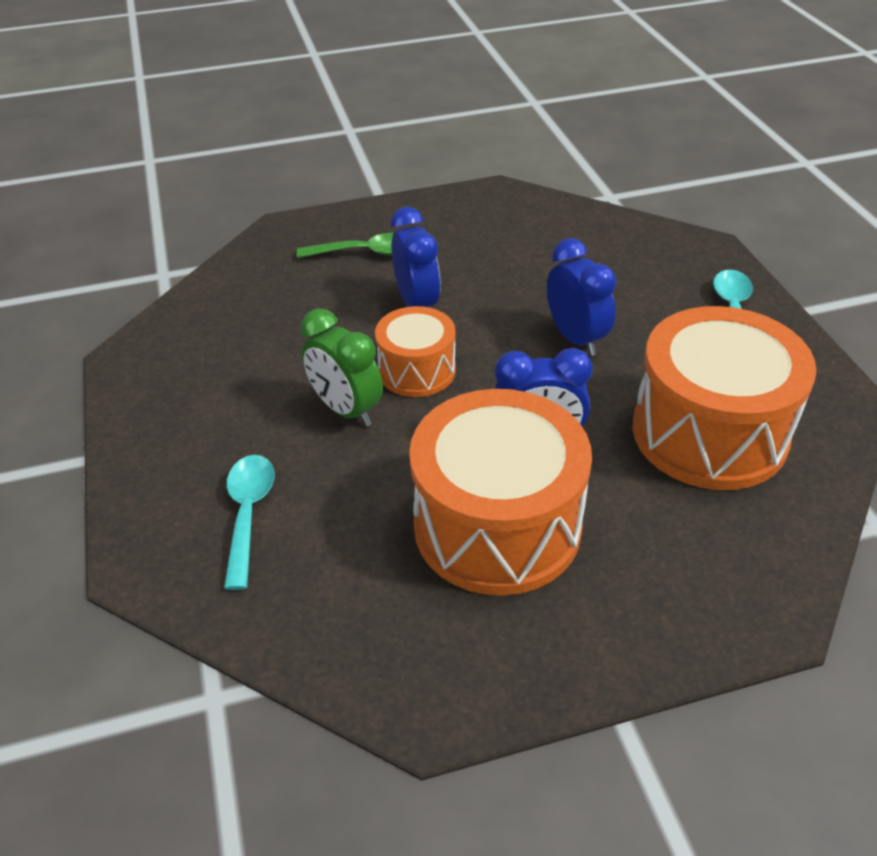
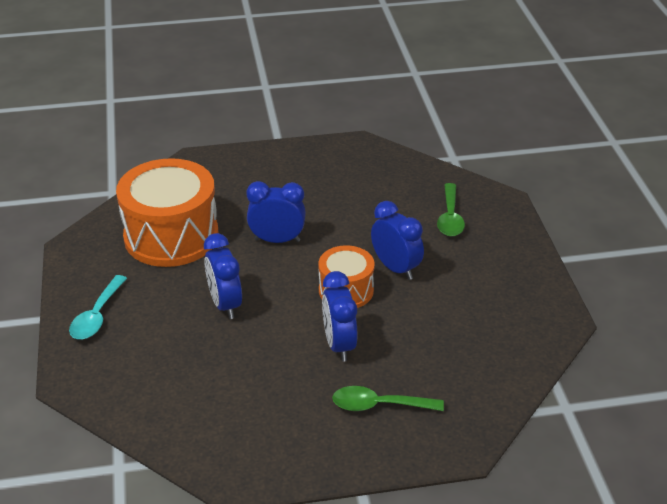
camera: 175 degrees left, 5 degrees down
(248, 514) = (450, 217): turquoise spoon -> green spoon
(346, 410) = (396, 268): green clock -> blue clock
(497, 526) = (313, 202): orange drum -> none

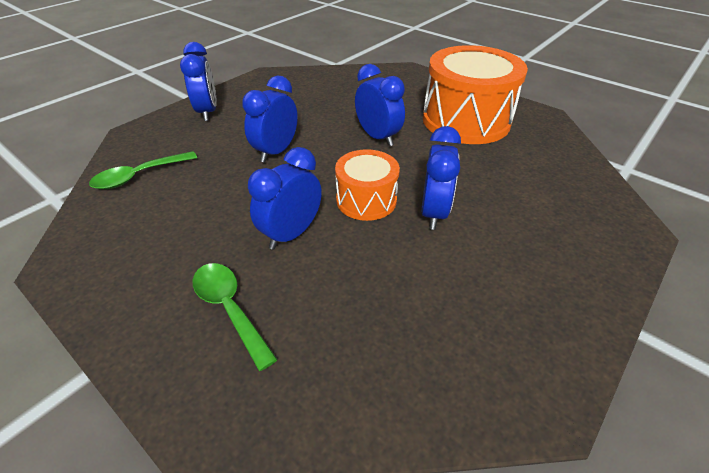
camera: 50 degrees right, 5 degrees up
(97, 316) = (208, 112): turquoise spoon -> blue clock
(171, 236) = (321, 98): orange drum -> orange drum (466, 120)
(450, 217) = (550, 208): green spoon -> green spoon (139, 176)

